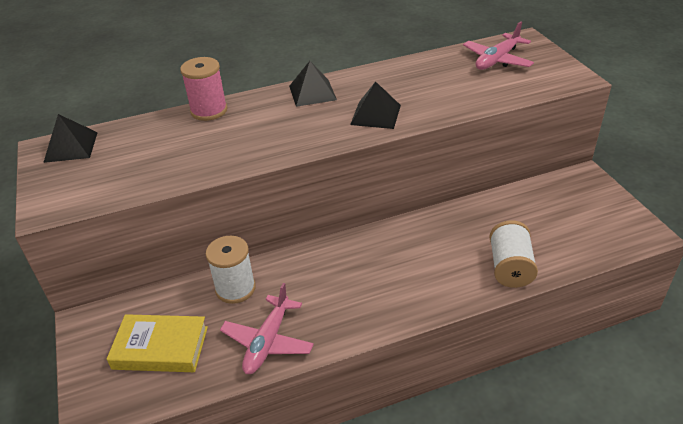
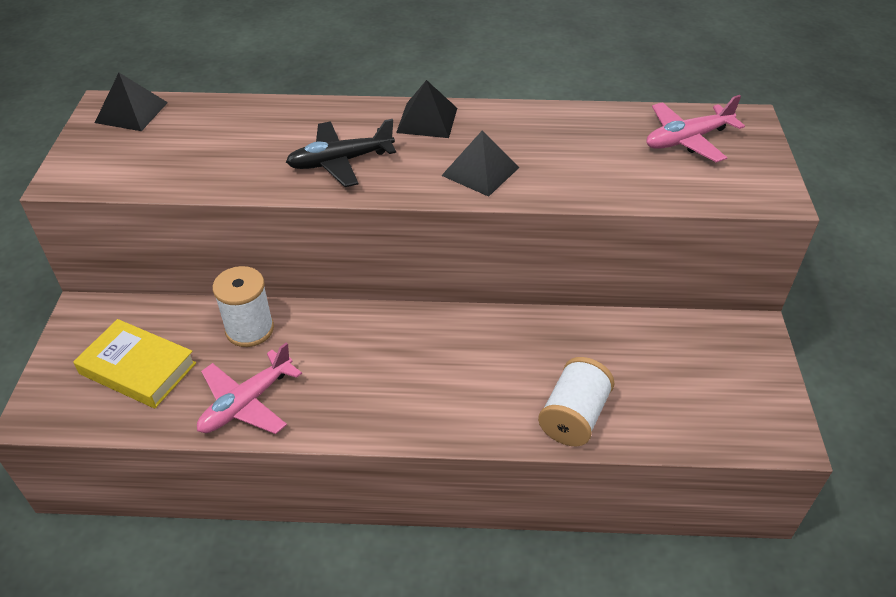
camera: 20 degrees right, 5 degrees up
(209, 111) = (297, 110): pink spool -> none
(268, 136) = (340, 161): none -> black plane

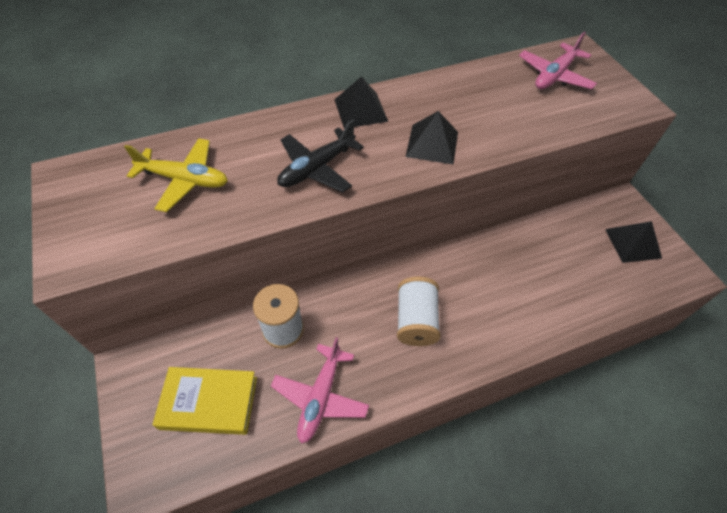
camera: 25 degrees left, 10 degrees up
(131, 112) = (93, 174): black pyramid -> black pyramid (633, 243)
(207, 138) = (184, 180): none -> yellow plane
(574, 416) = (558, 310): white spool -> white spool (416, 320)

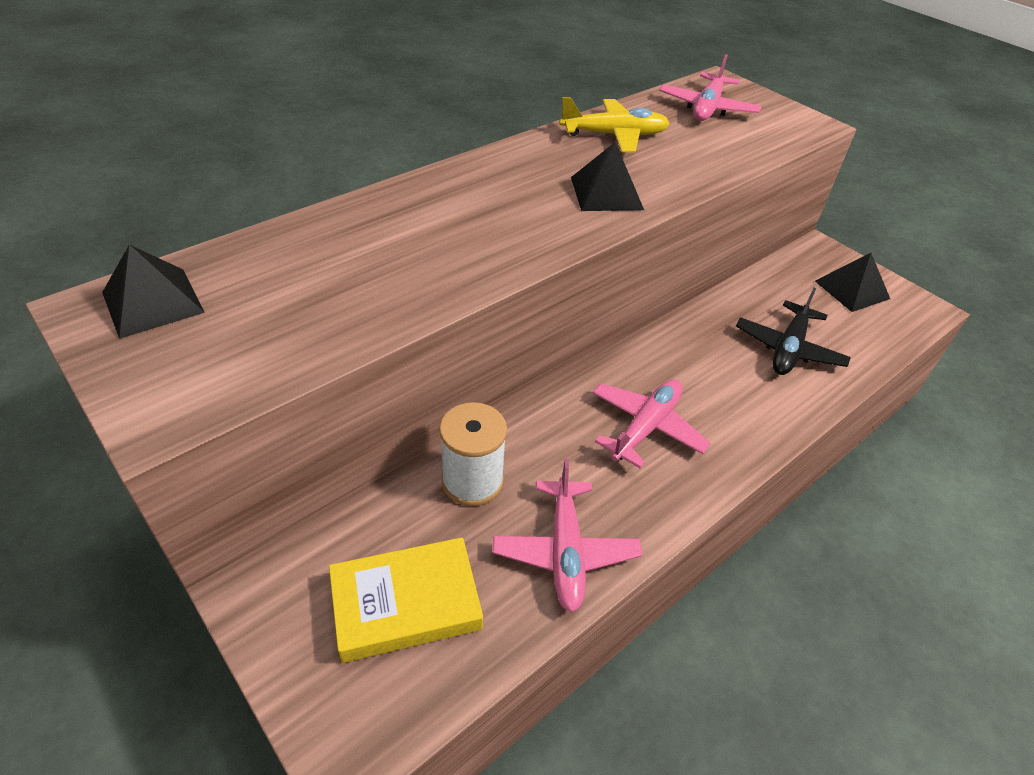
camera: 20 degrees left, 10 degrees down
(184, 180) = (292, 283): yellow plane -> yellow plane (614, 135)
(317, 168) = (474, 240): black plane -> black plane (788, 349)
(360, 110) = (496, 170): black pyramid -> black pyramid (153, 302)
(416, 320) = (646, 427): white spool -> pink plane

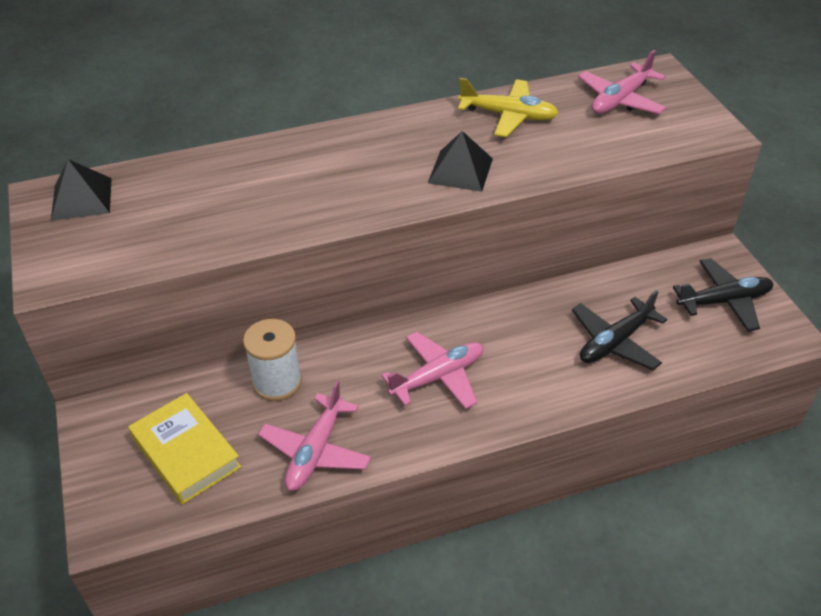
camera: 25 degrees right, 0 degrees up
(406, 604) = (186, 452): yellow book -> yellow book turned 45 degrees clockwise
(852, 289) = (724, 301): black pyramid -> black plane

